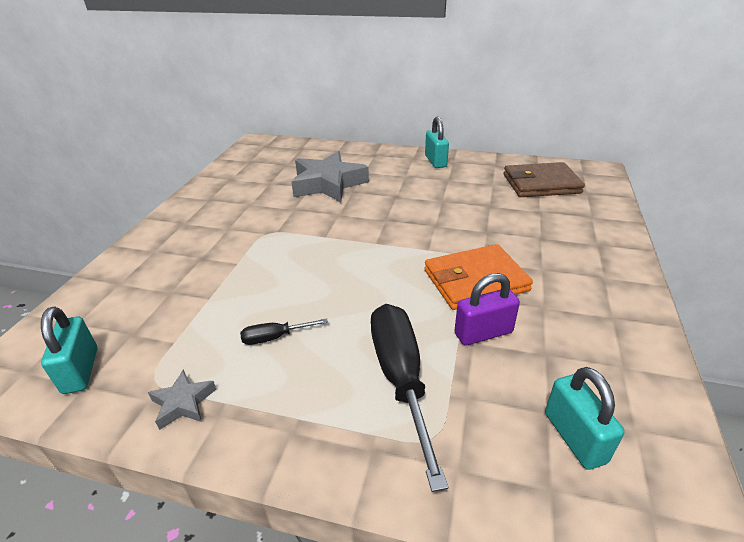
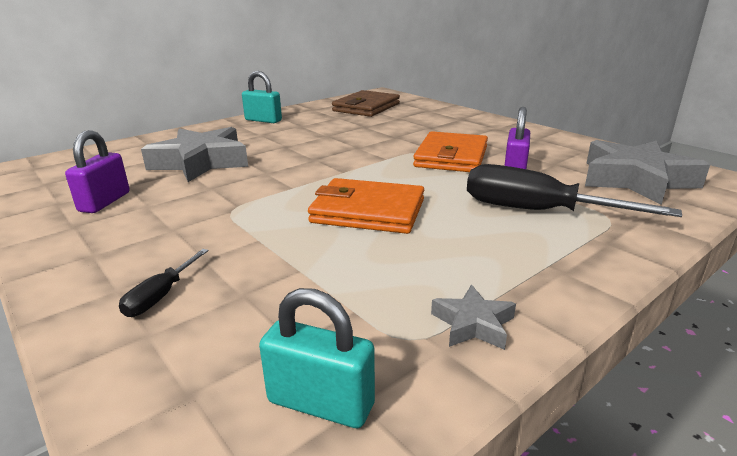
camera: 55 degrees left, 10 degrees down
(243, 190) = (104, 202): none -> purple padlock
(275, 337) = (423, 248): black screwdriver -> black screwdriver (161, 296)
(315, 286) = (368, 211): none -> orange wallet
(574, 437) = (636, 180): turquoise padlock -> grey star

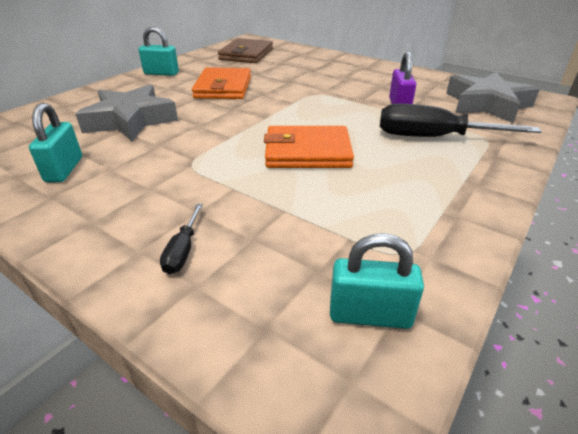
camera: 15 degrees left, 10 degrees up
(104, 202) = (64, 169): purple padlock -> turquoise padlock
(451, 157) = (344, 96): orange wallet -> orange wallet (223, 87)
(473, 324) = (439, 234): grey star -> none

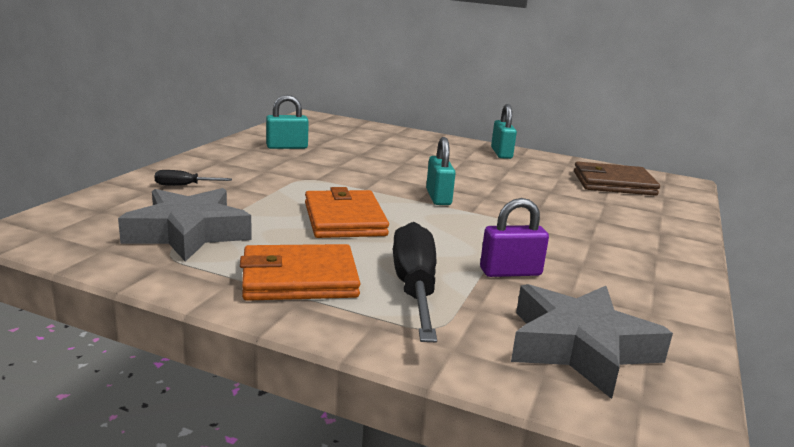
camera: 75 degrees right, 15 degrees down
(131, 120) = (378, 154): grey star -> grey star (188, 233)
(223, 87) = (486, 179): orange wallet -> orange wallet (299, 278)
(370, 315) = (100, 239): turquoise padlock -> turquoise padlock (438, 197)

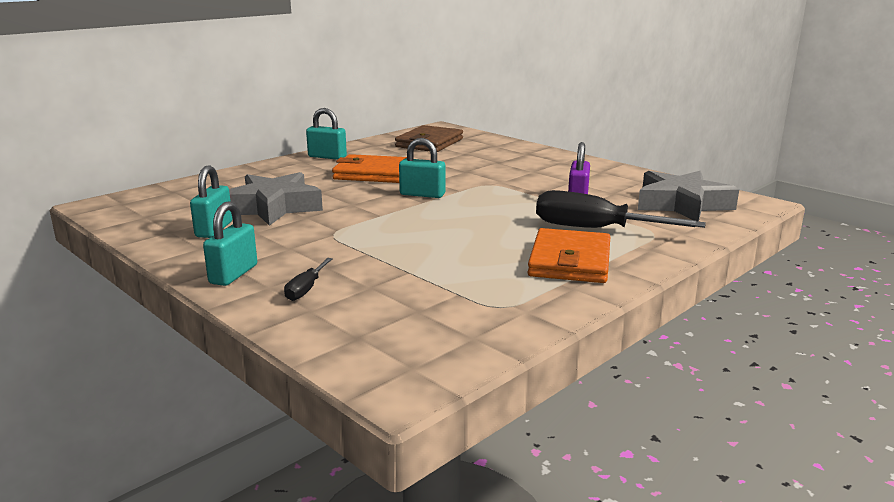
camera: 65 degrees left, 0 degrees up
(188, 233) = (452, 295): grey star -> grey star (273, 207)
(204, 164) = (233, 274): none -> turquoise padlock
(344, 219) = (453, 232): orange wallet -> orange wallet (373, 173)

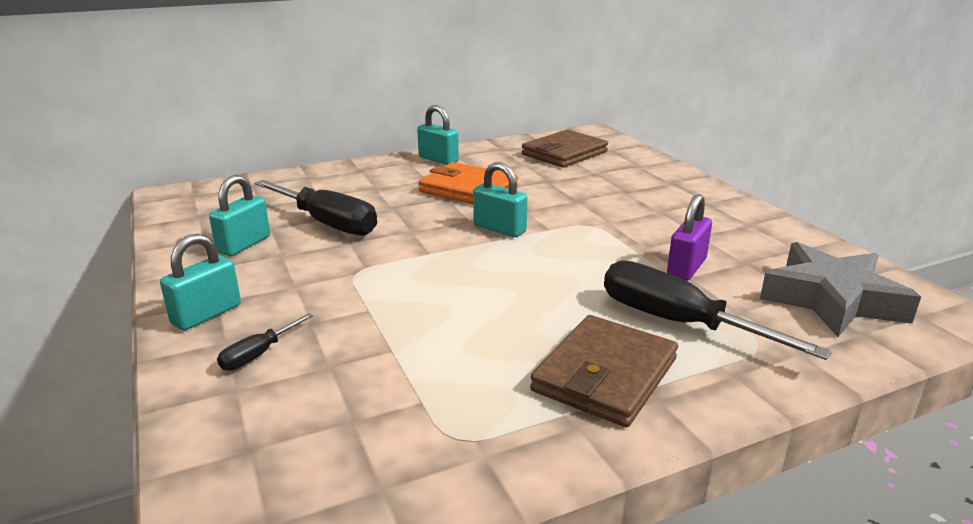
camera: 20 degrees right, 5 degrees up
(273, 207) = (327, 223): grey star -> black screwdriver
(569, 261) = (605, 375): orange wallet -> brown wallet

